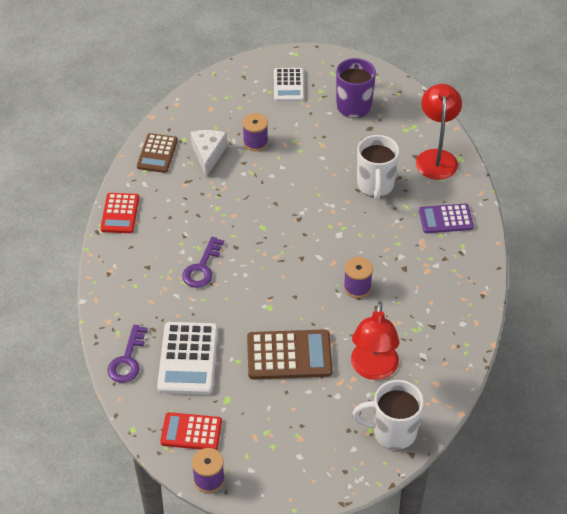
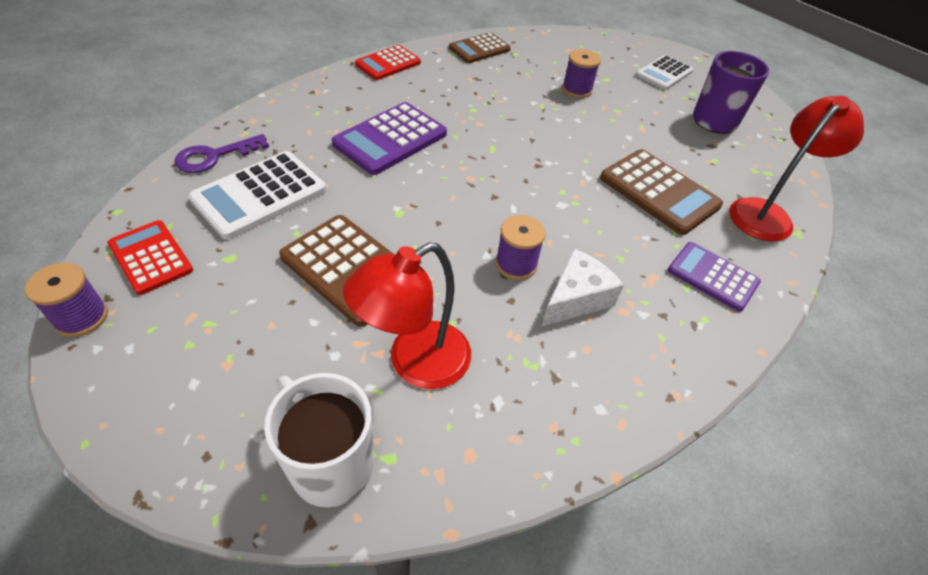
camera: 40 degrees right, 0 degrees up
(202, 267) = (390, 139): purple key -> purple calculator
(208, 155) = (521, 73): white cheese -> white cheese (576, 298)
(375, 186) = (659, 192): white mug -> brown calculator

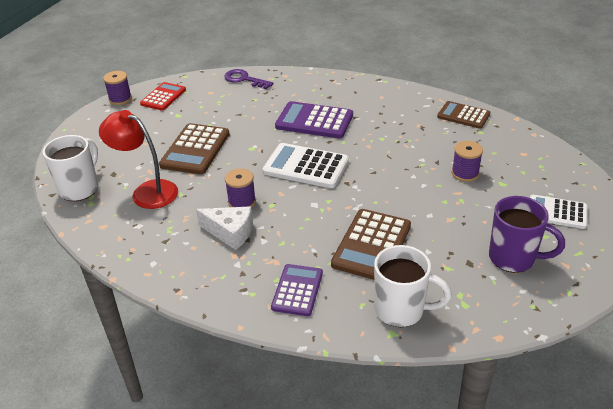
camera: 70 degrees right, 10 degrees down
(259, 195) = (227, 103): white calculator -> white calculator (306, 166)
(388, 63) = (394, 90): red calculator -> none
(767, 213) = (401, 310): red lamp -> white mug

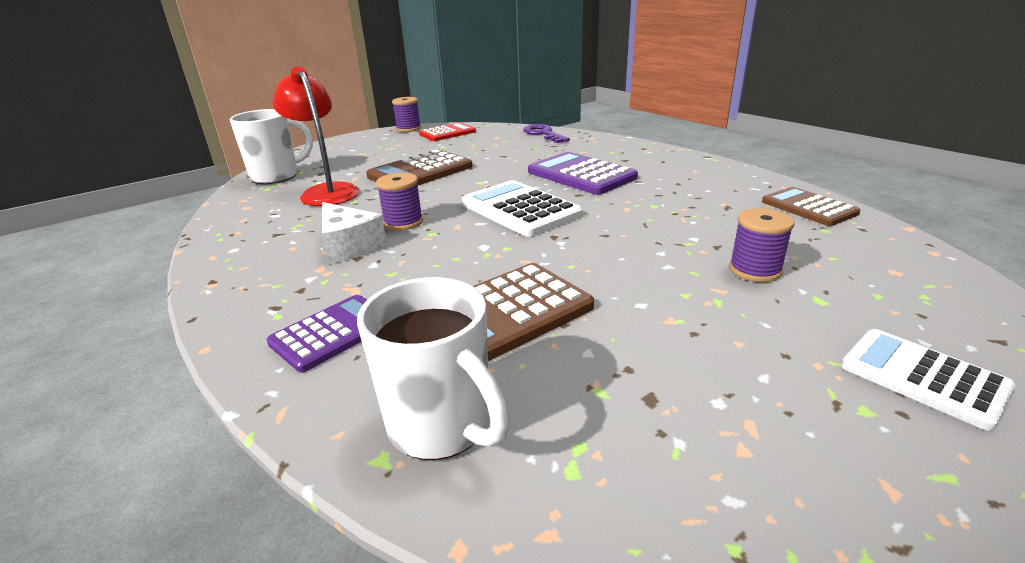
camera: 30 degrees right, 10 degrees down
(513, 258) = (756, 425): purple mug -> none

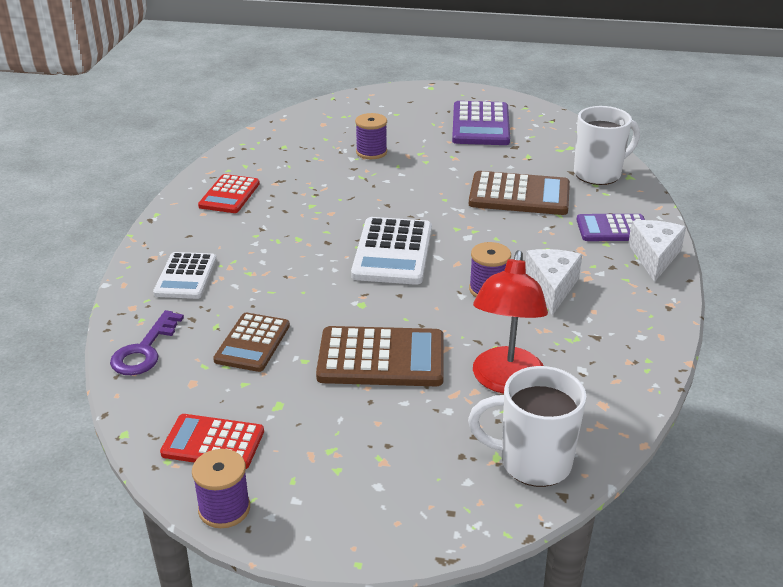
camera: 135 degrees left, 5 degrees up
(251, 324) = (654, 257): none -> white cheese
(442, 426) = (599, 174): white mug -> white mug turned 60 degrees clockwise
(581, 175) = (277, 259): purple calculator -> purple calculator (480, 125)
(719, 183) = (229, 195): none -> red calculator
(808, 207) = (248, 156): brown calculator -> brown calculator (252, 343)
(923, 377) = (419, 110): white calculator -> white calculator (186, 276)

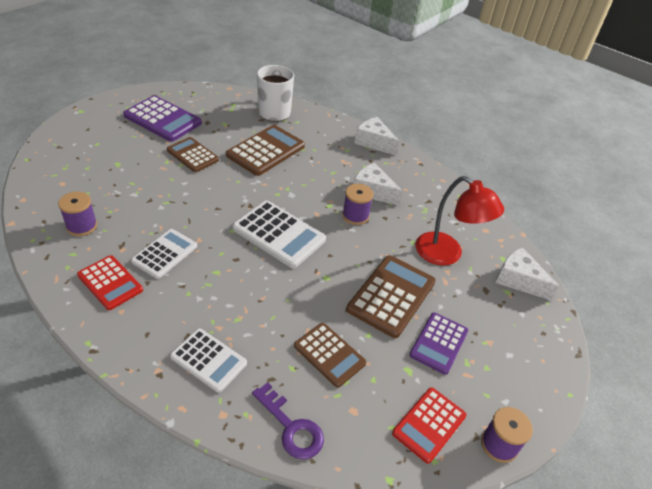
camera: 65 degrees left, 10 degrees up
(292, 204) = (165, 254): none -> white calculator
(371, 152) = (138, 181): purple spool -> purple spool (82, 226)
(449, 161) = (192, 155): none -> brown calculator
(532, 462) = (518, 280): white mug -> white cheese
(613, 229) = (335, 140): purple calculator -> purple calculator (439, 343)

